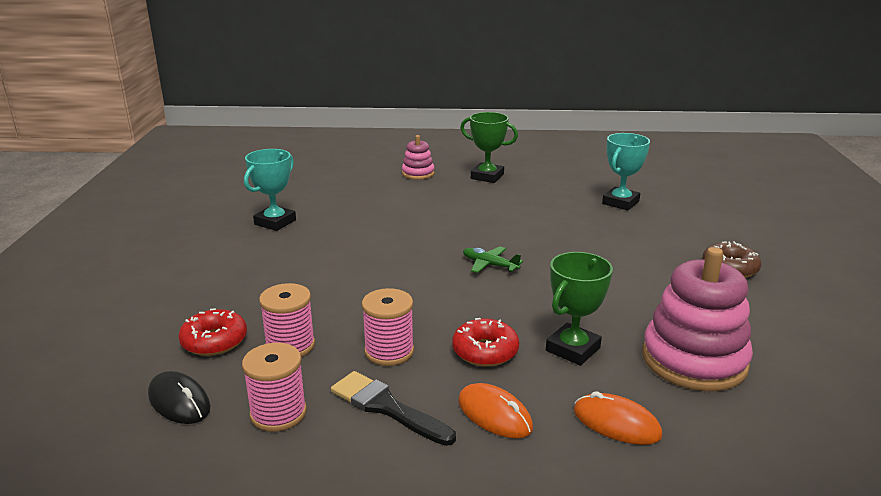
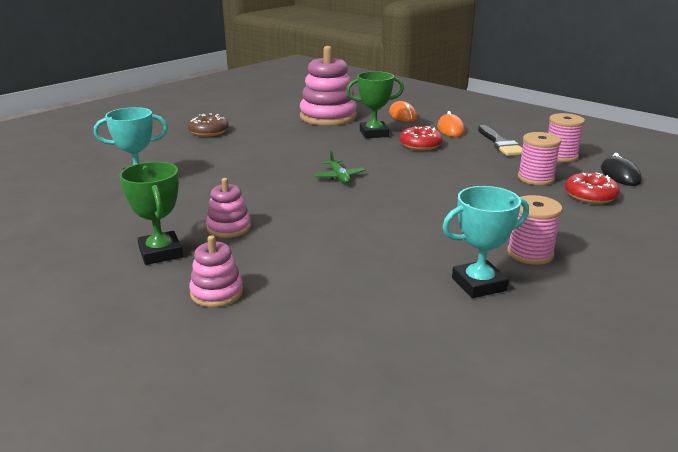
camera: 140 degrees left, 0 degrees up
(389, 351) = (475, 159): pink spool -> pink spool (530, 253)
(482, 199) = (229, 228): none -> pink stacking toy

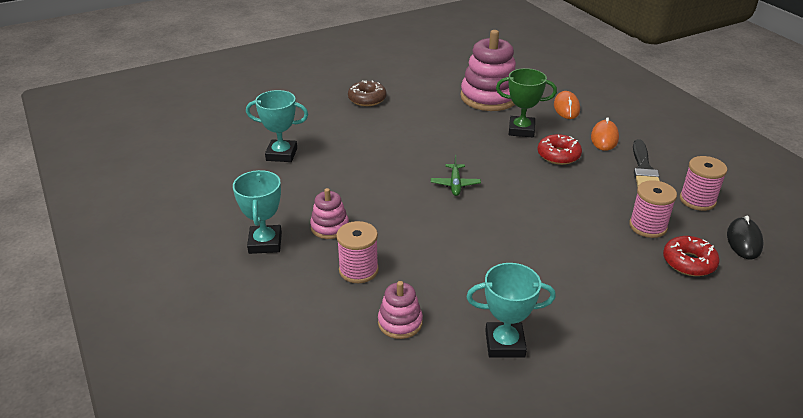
camera: 20 degrees right, 10 degrees up
(160, 253) = (265, 243): green trophy -> turquoise trophy
(217, 293) = (289, 297): pink stacking toy -> pink stacking toy (400, 322)
(530, 253) = (575, 321): pink spool -> pink spool (358, 270)

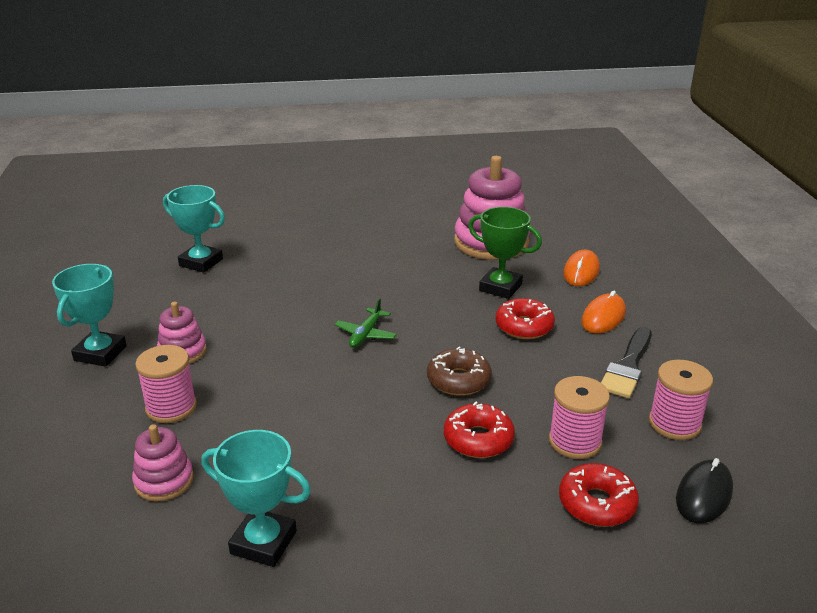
camera: 20 degrees right, 5 degrees down
(367, 99) = (345, 220): brown donut -> brown donut (458, 380)
(588, 240) = (478, 439): none -> red donut

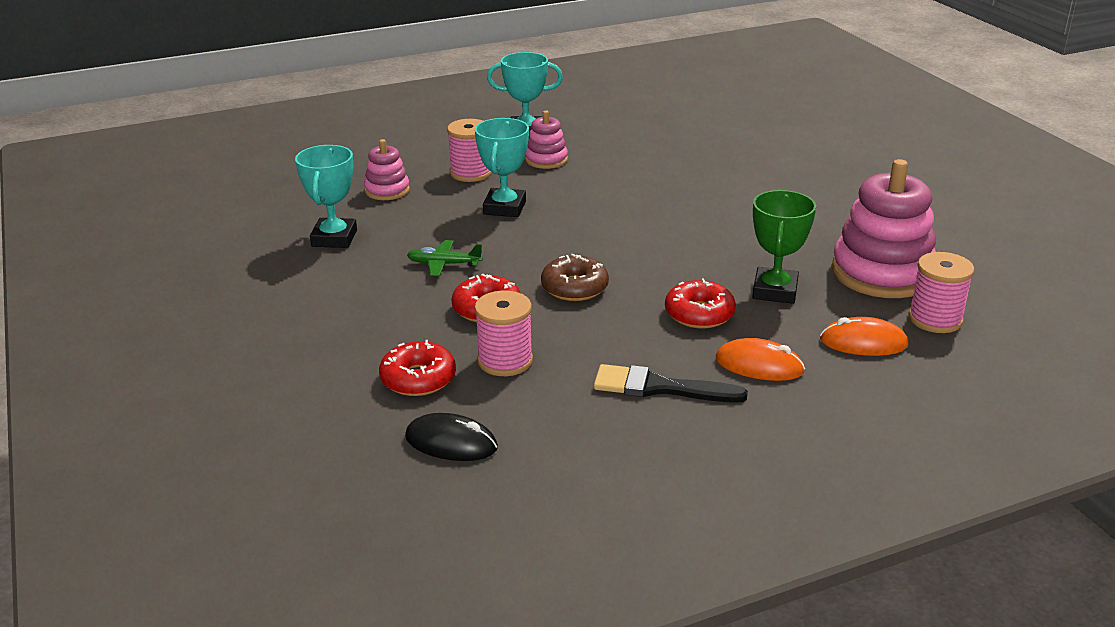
camera: 75 degrees right, 0 degrees up
(201, 262) = (693, 134): turquoise trophy -> turquoise trophy (504, 208)
(365, 334) = (624, 230): green plane -> green plane (444, 264)
(674, 423) = (563, 423): pink spool -> pink spool (935, 319)

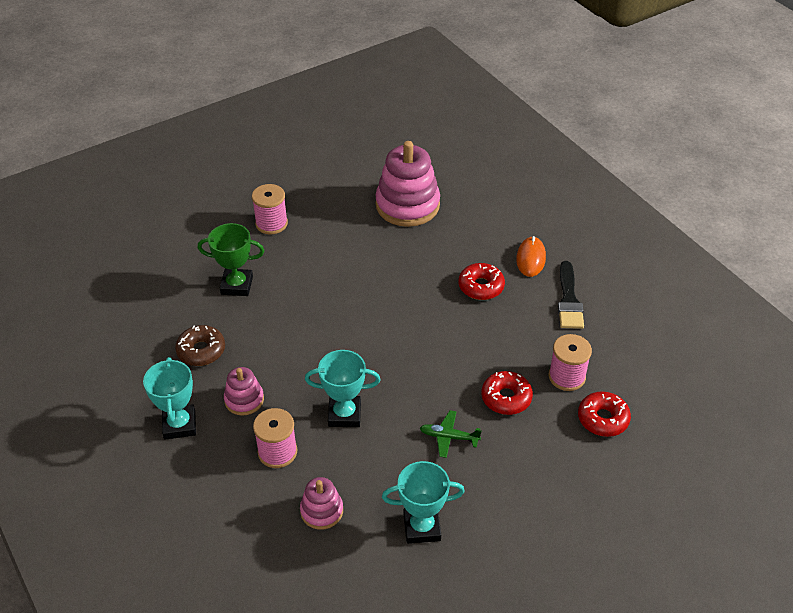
camera: 100 degrees left, 15 degrees up
(444, 264) = (448, 437): green plane -> green plane turned 105 degrees clockwise
(451, 443) = (659, 388): black mouse -> none
(574, 288) = (464, 353): brown donut -> brown donut (201, 351)
(775, 291) = (442, 252): green trophy -> green trophy (237, 285)
(863, 342) = (492, 216): orange mouse -> none
(935, 319) = (457, 187): pink spool -> pink spool (271, 223)

